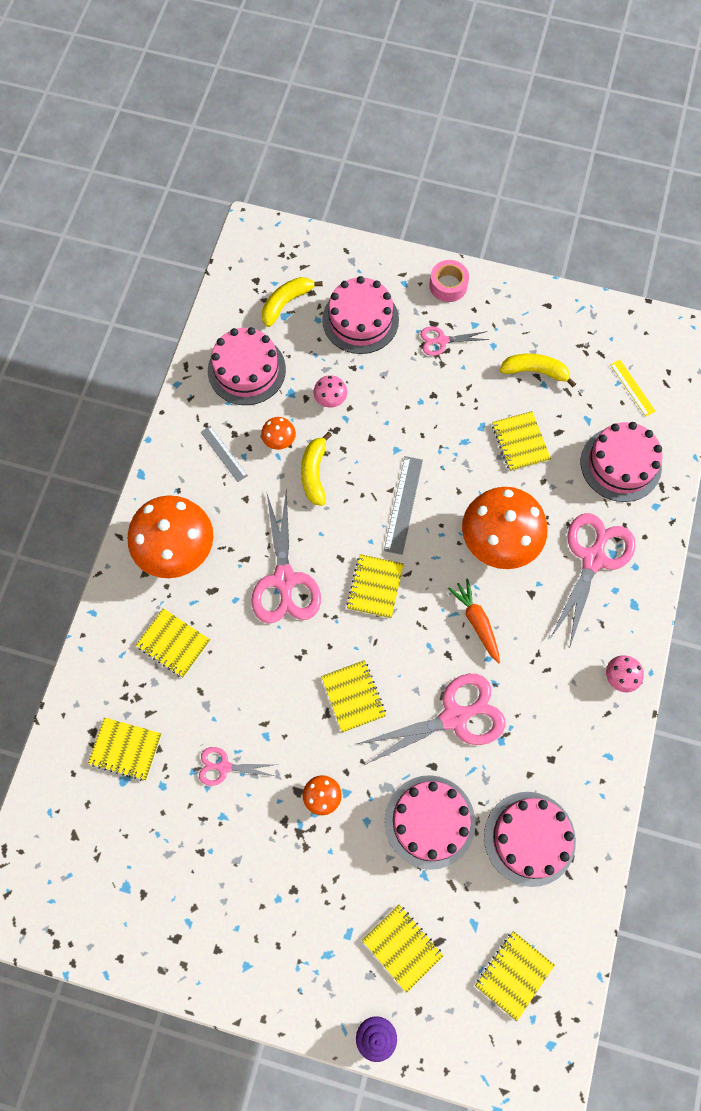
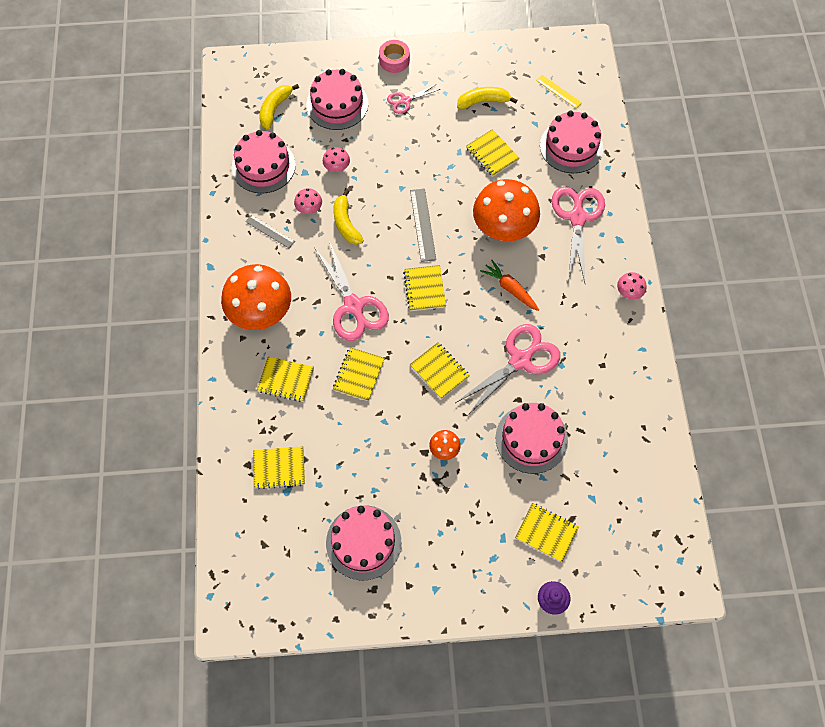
camera: 20 degrees left, 5 degrees down
(224, 767) = (361, 454): pink scissors -> none
(279, 439) = (309, 208): orange mushroom -> pink mushroom
(514, 974) = (634, 522): yellow notebook -> yellow notebook (359, 375)
(529, 838) = (608, 425): pink cake -> pink cake (363, 542)

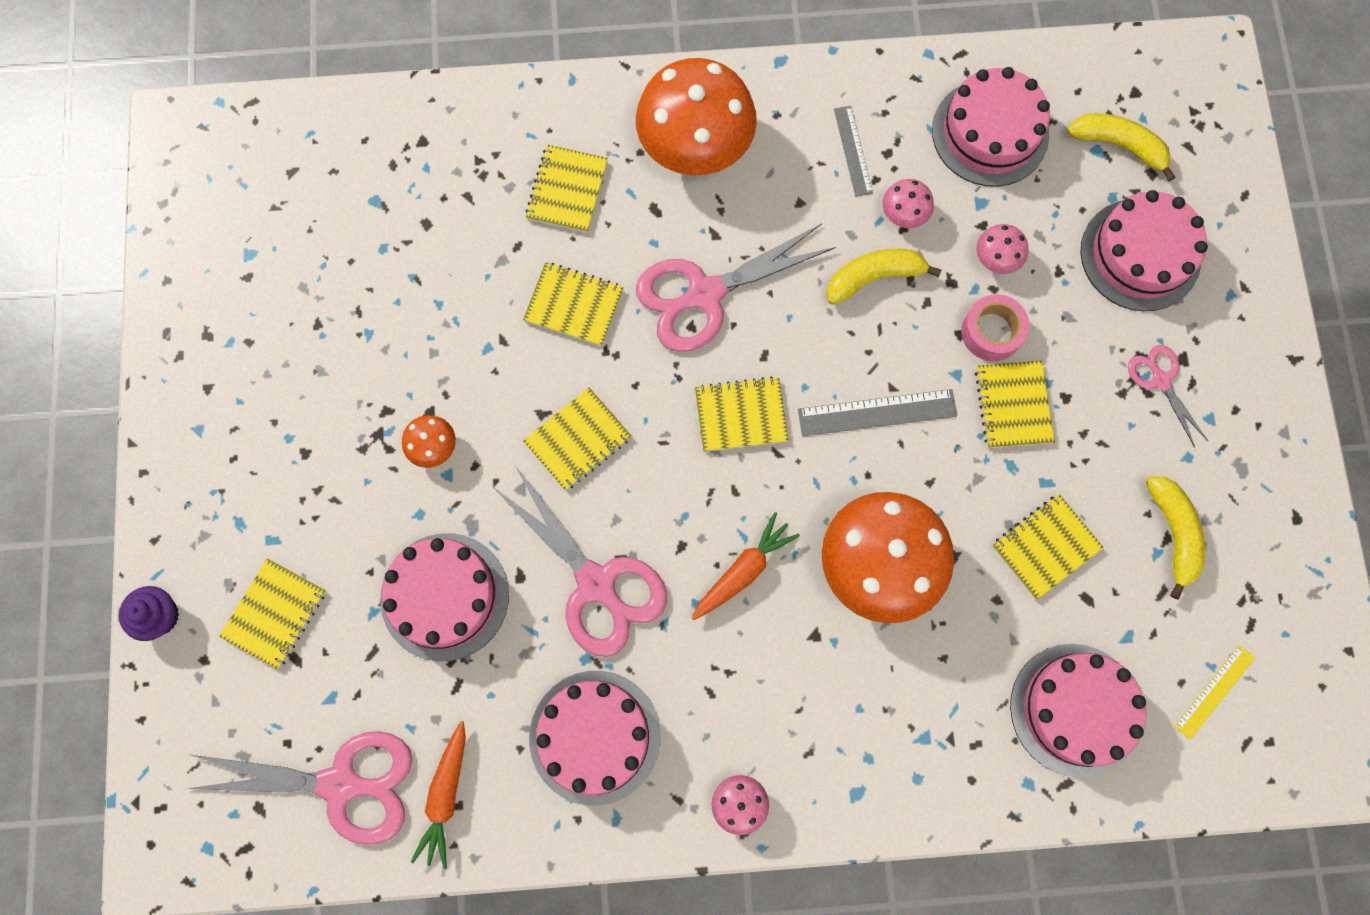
camera: 90 degrees right, 10 degrees up
(270, 231) = (852, 151): grey ruler -> grey ruler turned 45 degrees counterclockwise
(279, 468) = (414, 187): yellow notebook -> yellow notebook (1013, 405)
(363, 542) = (282, 318): pink cake -> pink cake (595, 737)
(394, 60) = (1258, 359): pink tape -> pink tape (991, 332)
(577, 217) = (905, 711): pink scissors -> pink scissors (341, 784)
(639, 433) = (446, 796): none -> orange carrot

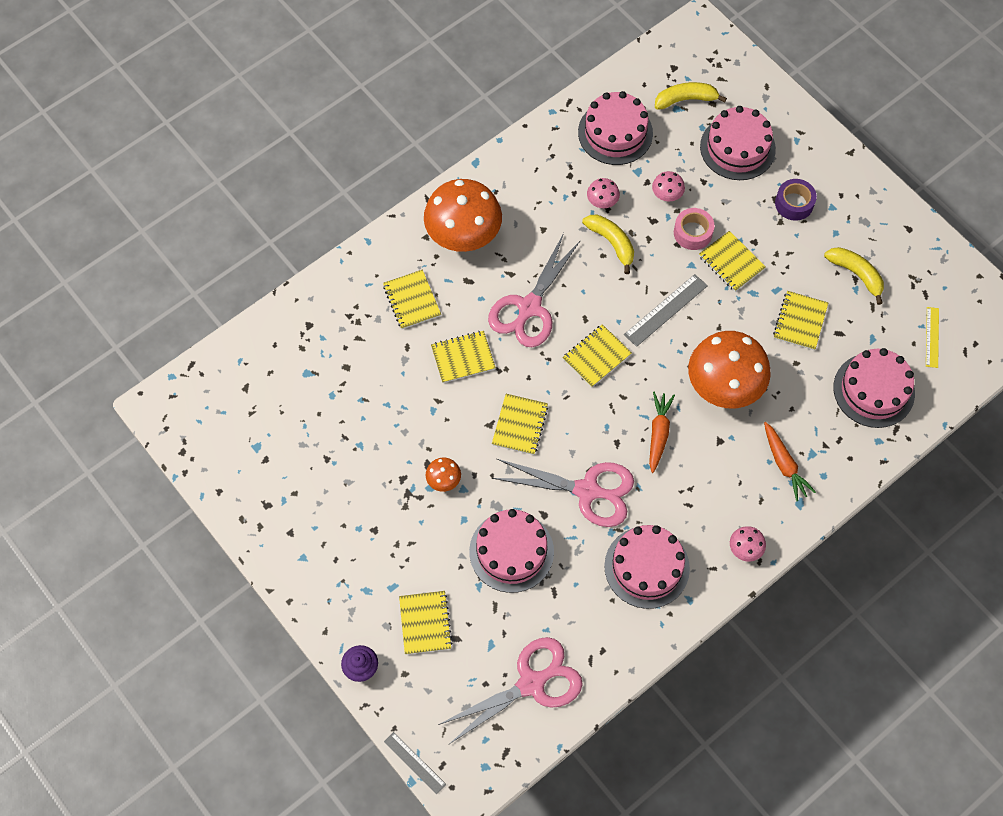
camera: 35 degrees left, 10 degrees down
(446, 796) = (592, 650): orange carrot -> orange carrot (784, 464)
(852, 151) = (550, 185): grey ruler -> grey ruler (414, 763)
(874, 277) = (611, 243): yellow banana -> yellow banana turned 105 degrees clockwise
(1160, 380) = (794, 203): pink scissors -> purple tape

